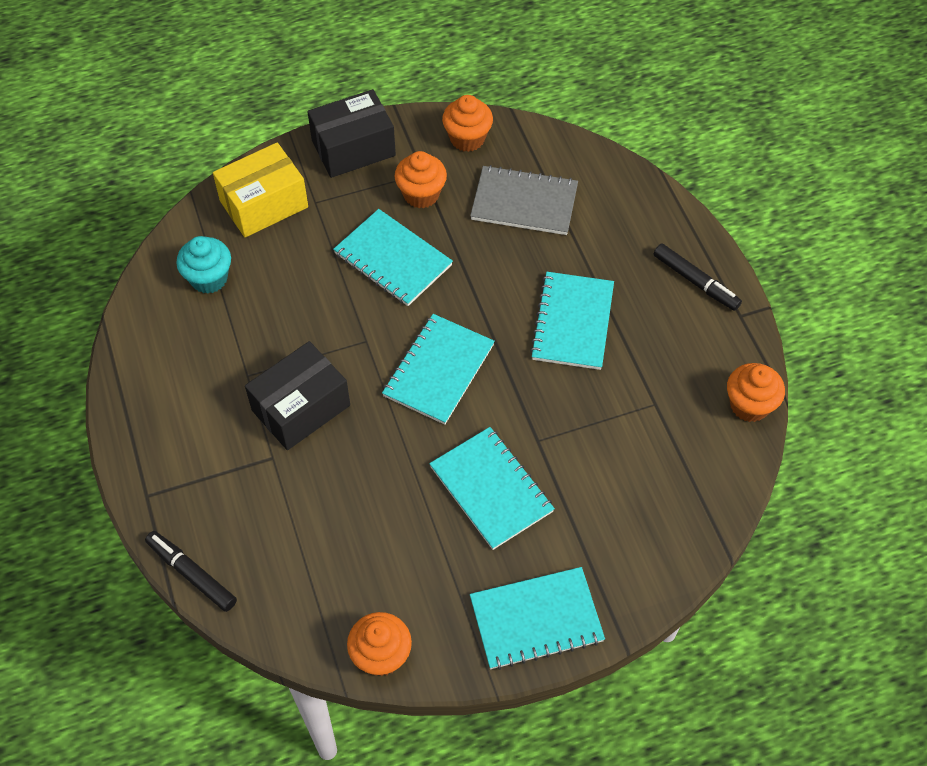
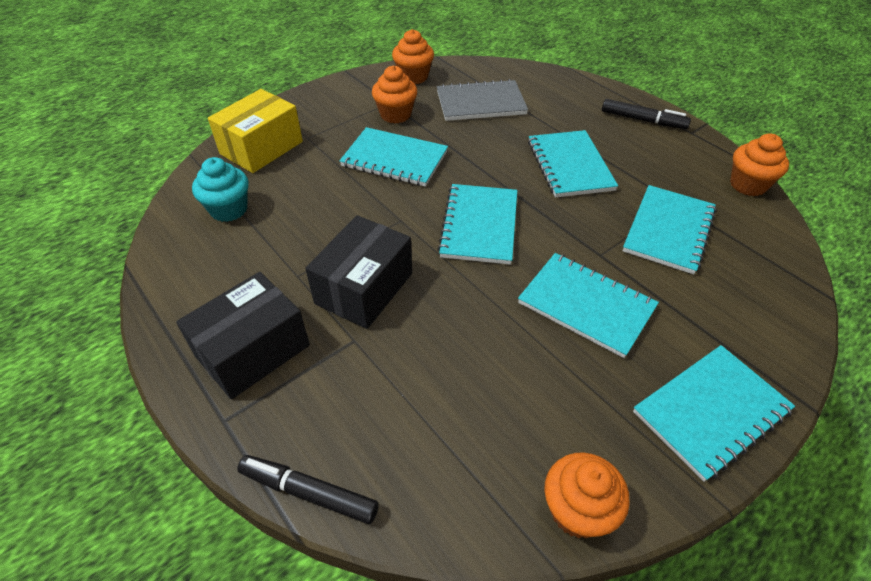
camera: 20 degrees left, 10 degrees down
(353, 148) = (324, 99): black box -> black box (253, 350)
(623, 434) = (668, 230): none -> turquoise notebook

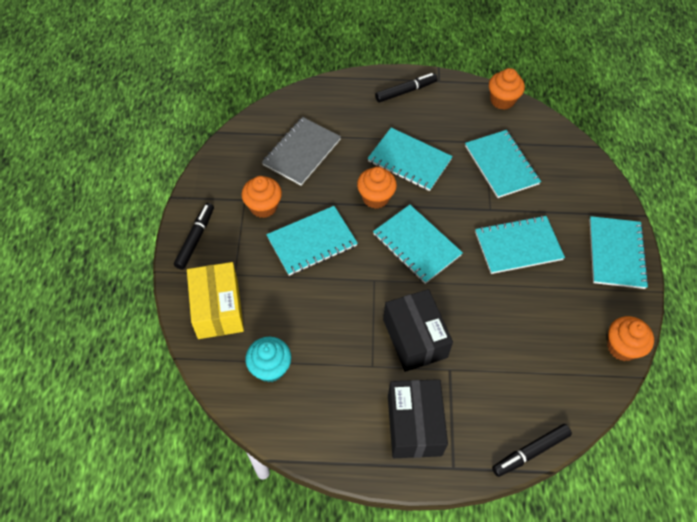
camera: 50 degrees left, 10 degrees up
(318, 101) = (195, 239): none -> black marker
(413, 77) = (229, 164): orange cupcake -> orange cupcake (375, 198)

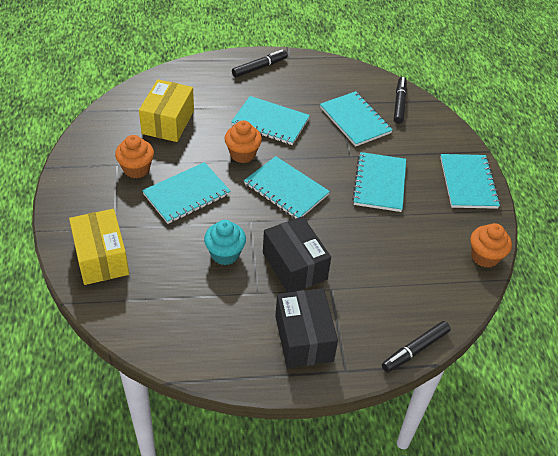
camera: 10 degrees left, 10 degrees down
(195, 239) = (72, 201): black marker -> black marker (399, 104)
(270, 368) = (159, 303): turquoise cupcake -> turquoise cupcake (225, 254)
(301, 152) = (168, 122): grey notebook -> yellow box
(502, 100) = (348, 69): orange cupcake -> none
(518, 246) = (379, 183): turquoise notebook -> turquoise notebook turned 60 degrees counterclockwise

